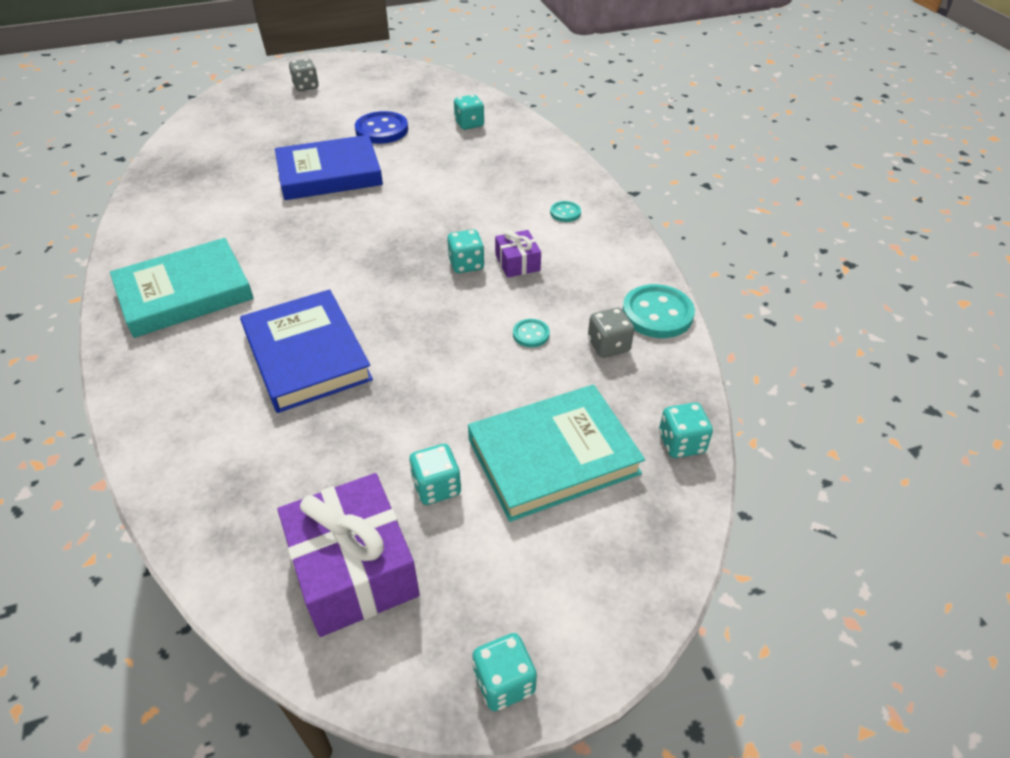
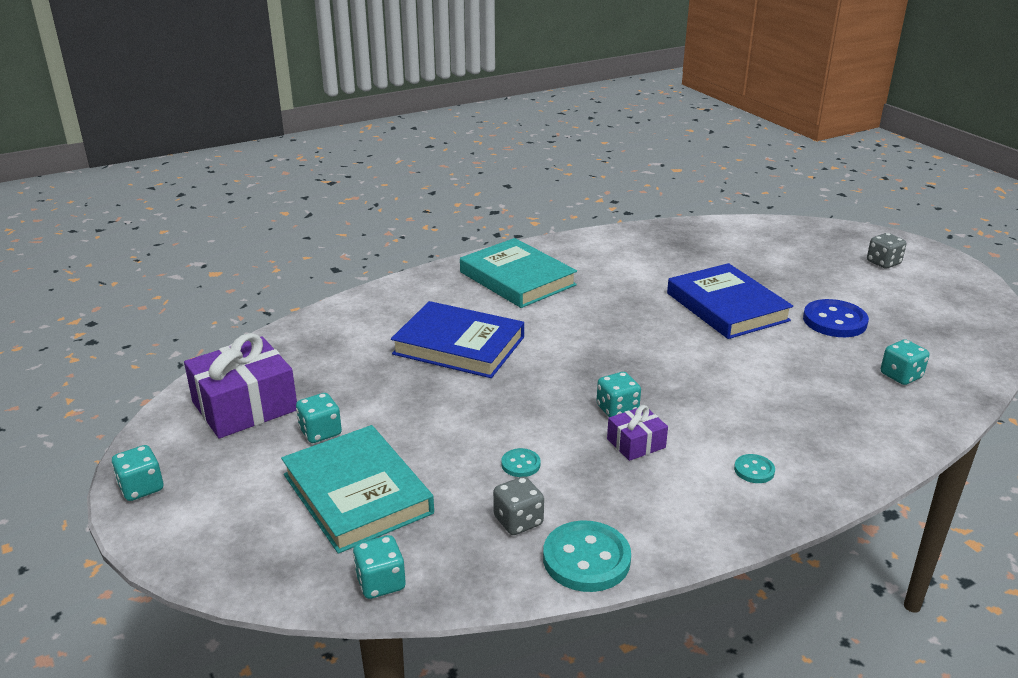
camera: 80 degrees right, 15 degrees down
(306, 355) = (459, 345): blue book -> blue book turned 60 degrees clockwise

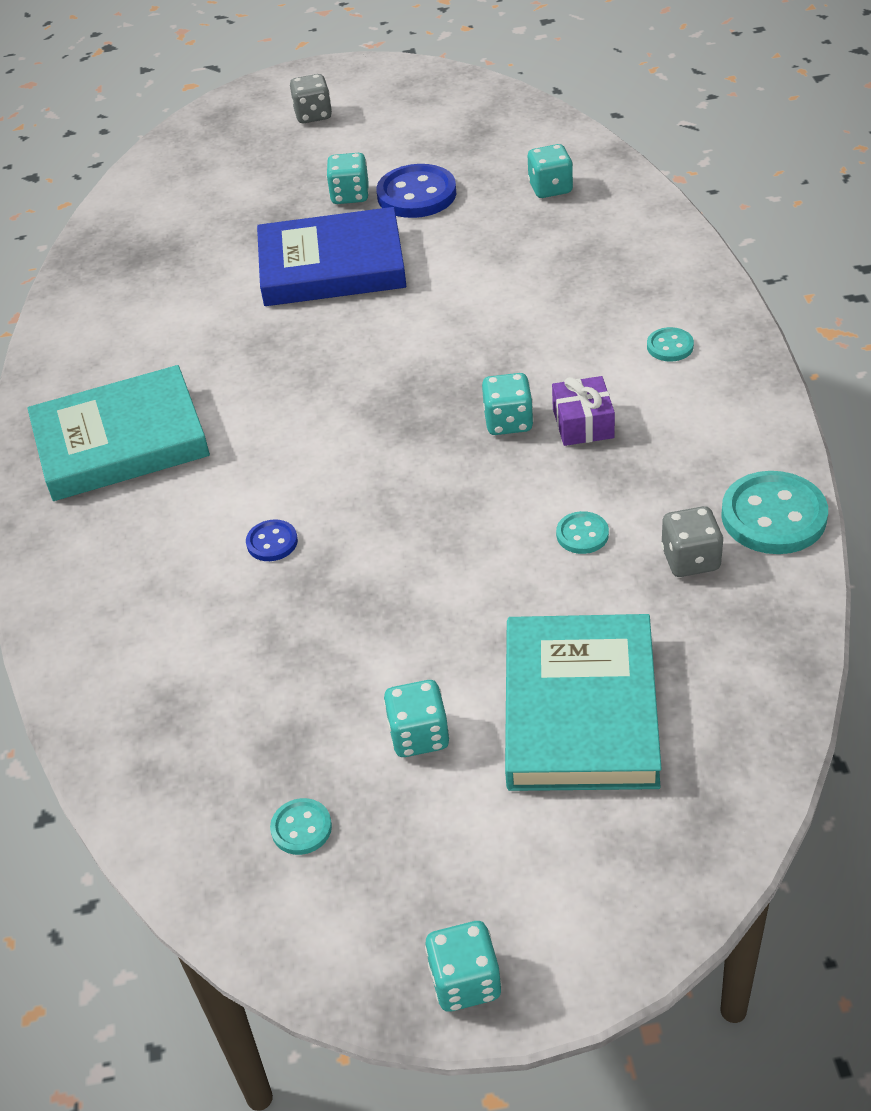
camera: 65 degrees left, 15 degrees up
(245, 406) = (301, 828): purple gift -> turquoise button
(357, 493) = (580, 709): turquoise book -> turquoise book turned 75 degrees counterclockwise
(380, 583) = (762, 708): turquoise dice -> turquoise dice (350, 195)
(459, 345) = (272, 542): blue book -> blue button

